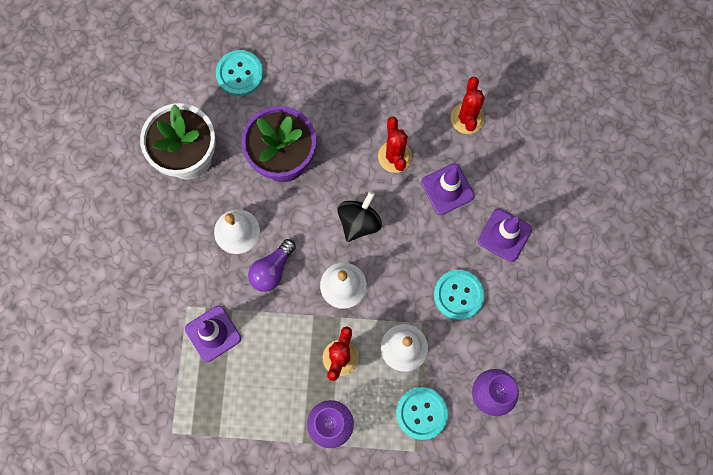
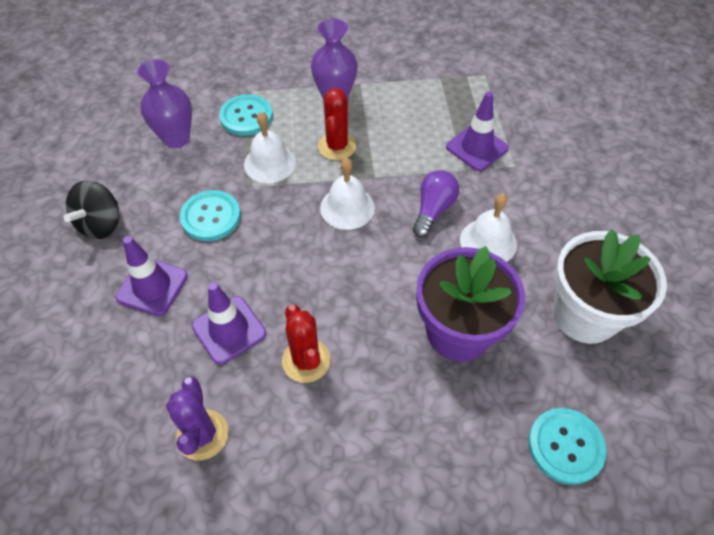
camera: 170 degrees right, 20 degrees down
(359, 222) = (340, 273): black spinning top -> black spinning top (101, 224)
(467, 118) = (202, 435): red cactus -> purple cactus

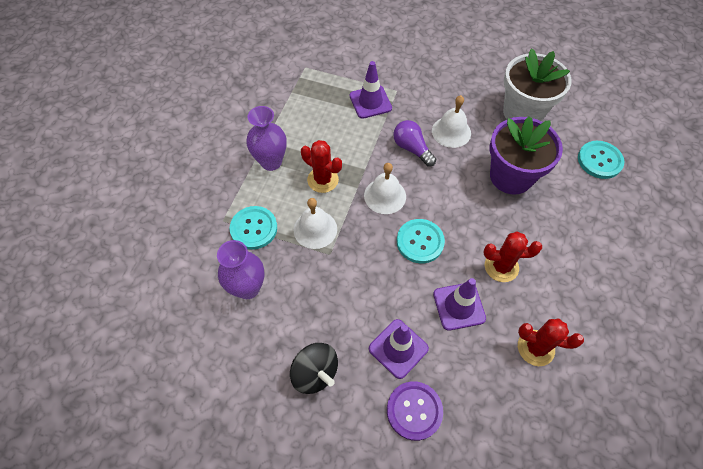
camera: 65 degrees left, 5 degrees up
(82, 326) = (414, 411): none -> purple button
(202, 435) = (535, 348): purple cactus -> red cactus
(211, 217) = (349, 287): turquoise button -> turquoise button (420, 242)

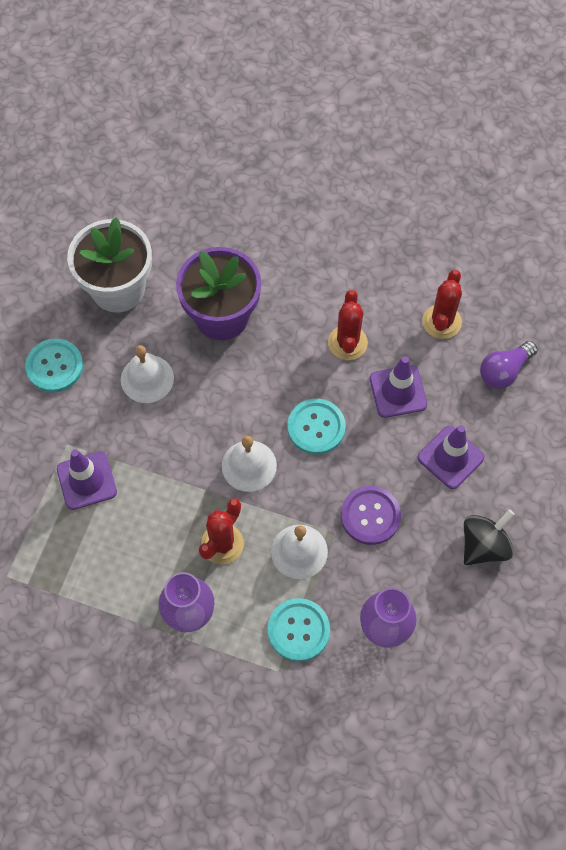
camera: 90 degrees left, 5 degrees up
(412, 149) = (174, 429): purple light bulb -> purple light bulb (504, 371)
(414, 411) = (516, 444): purple button -> purple button (370, 516)
(599, 160) = (200, 217): turquoise button -> turquoise button (54, 366)

